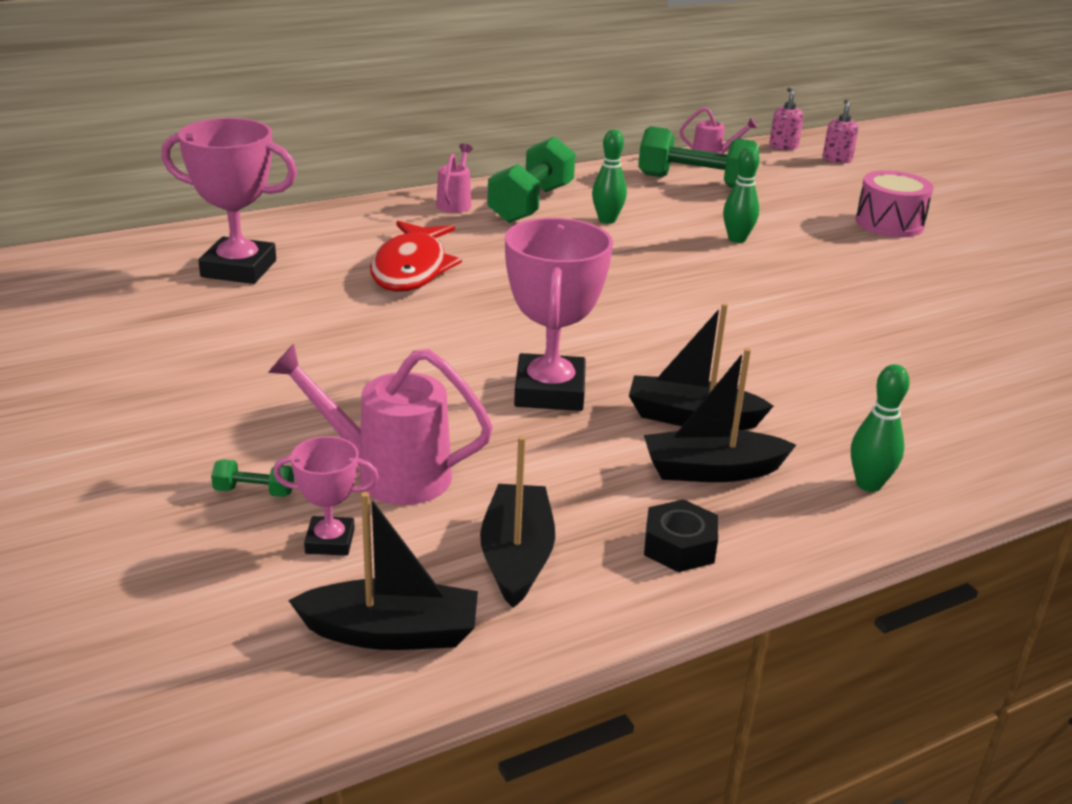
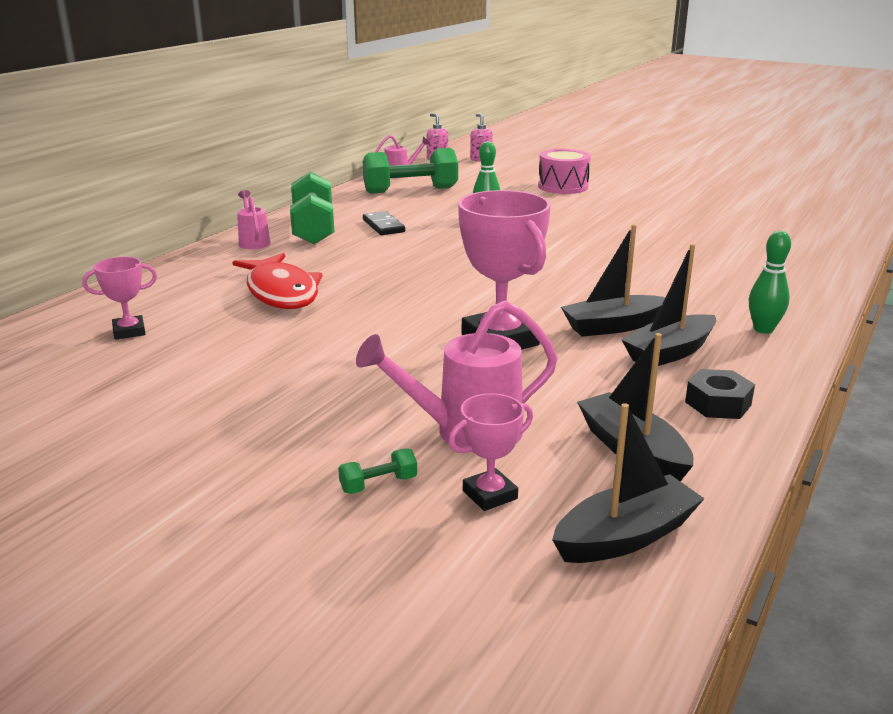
camera: 30 degrees left, 5 degrees down
(239, 269) = (129, 331): pink trophy -> pink trophy, size x0.52
(607, 220) = (383, 226): green bowling pin -> black domino

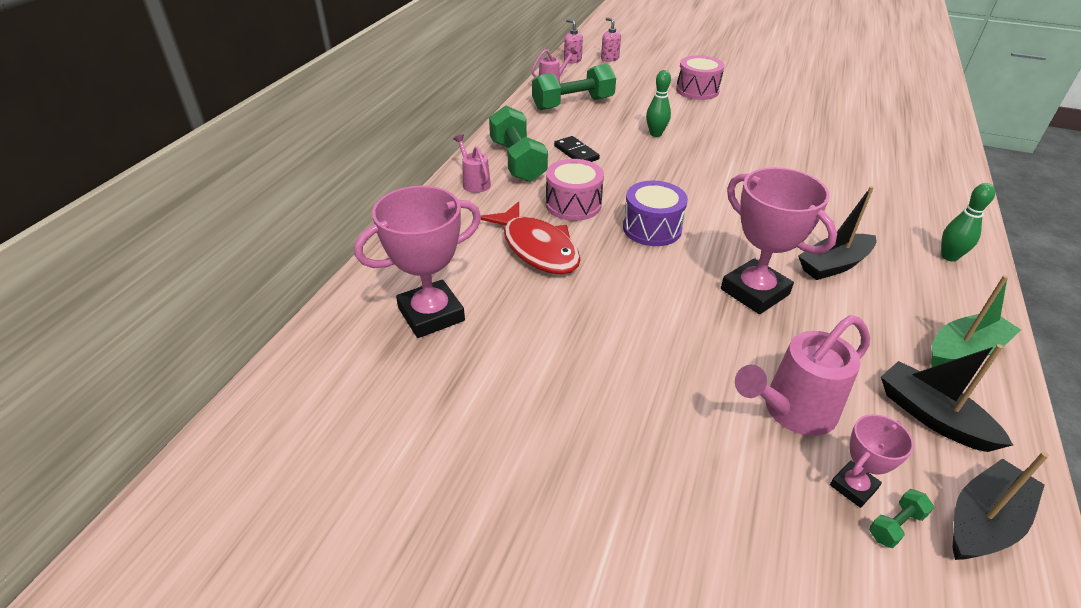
camera: 10 degrees left, 15 degrees up
(129, 331) = (431, 314): pink trophy -> pink trophy, size x1.93
(348, 263) = (573, 204): none -> pink drum
(378, 484) = (758, 487): green dumbbell -> green dumbbell (896, 525)
(421, 286) = (652, 228): none -> purple drum
(669, 352) = (895, 293): black boat -> none
(718, 403) = (964, 351): black nut -> green boat

